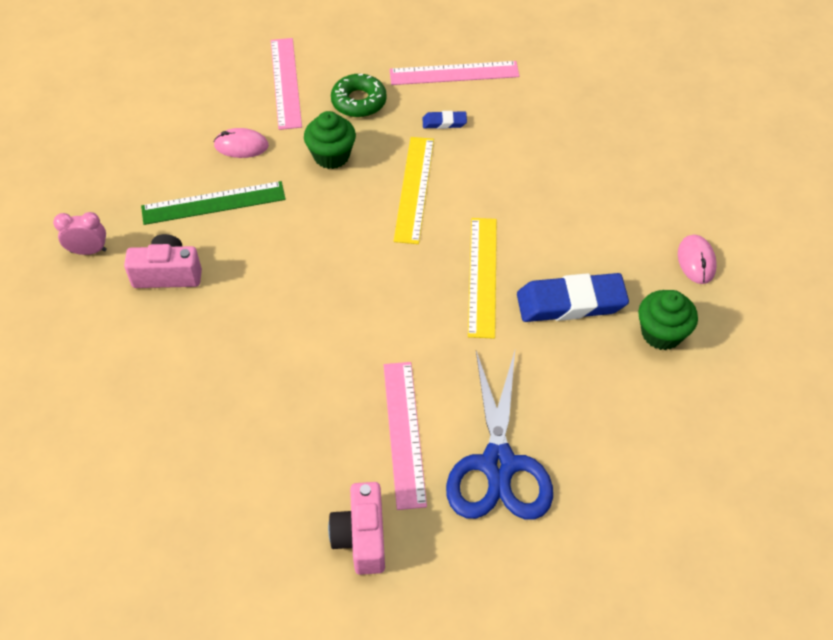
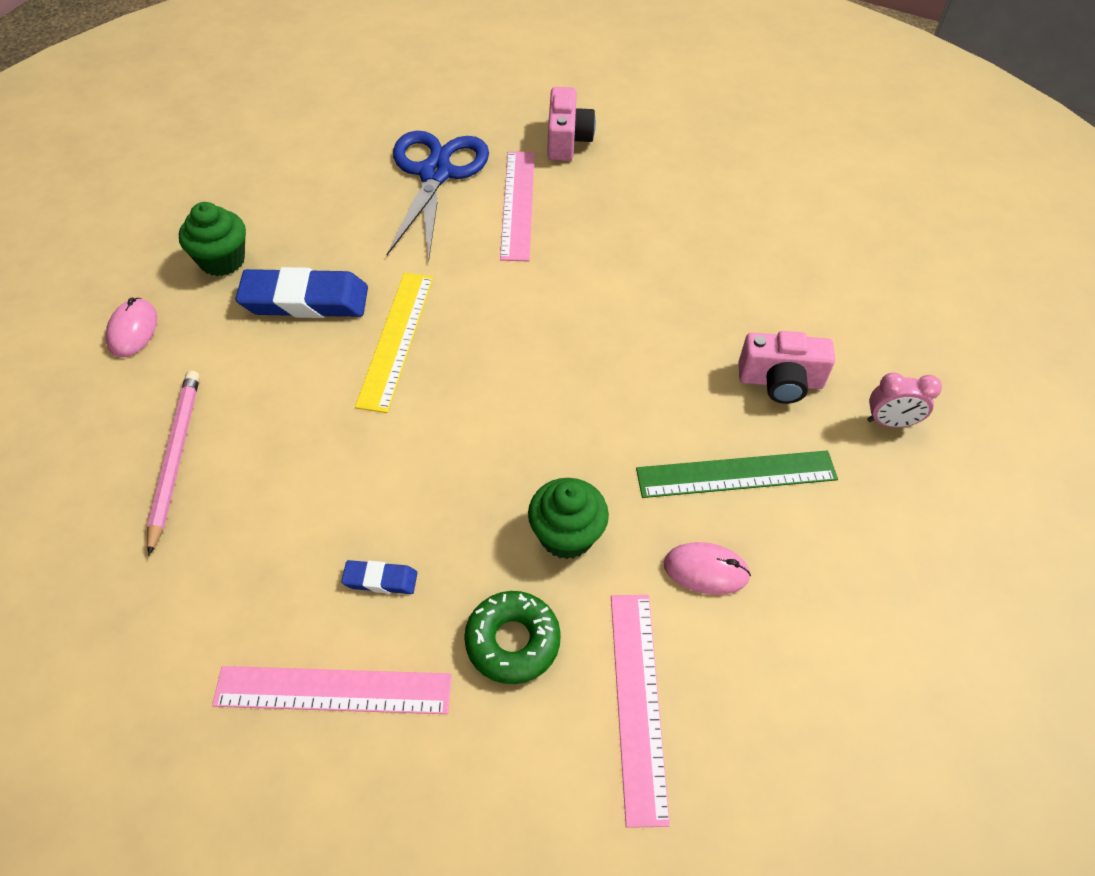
camera: 175 degrees left, 0 degrees up
(414, 189) = (453, 465): yellow ruler -> none
(607, 175) = (175, 458): none -> pink pencil

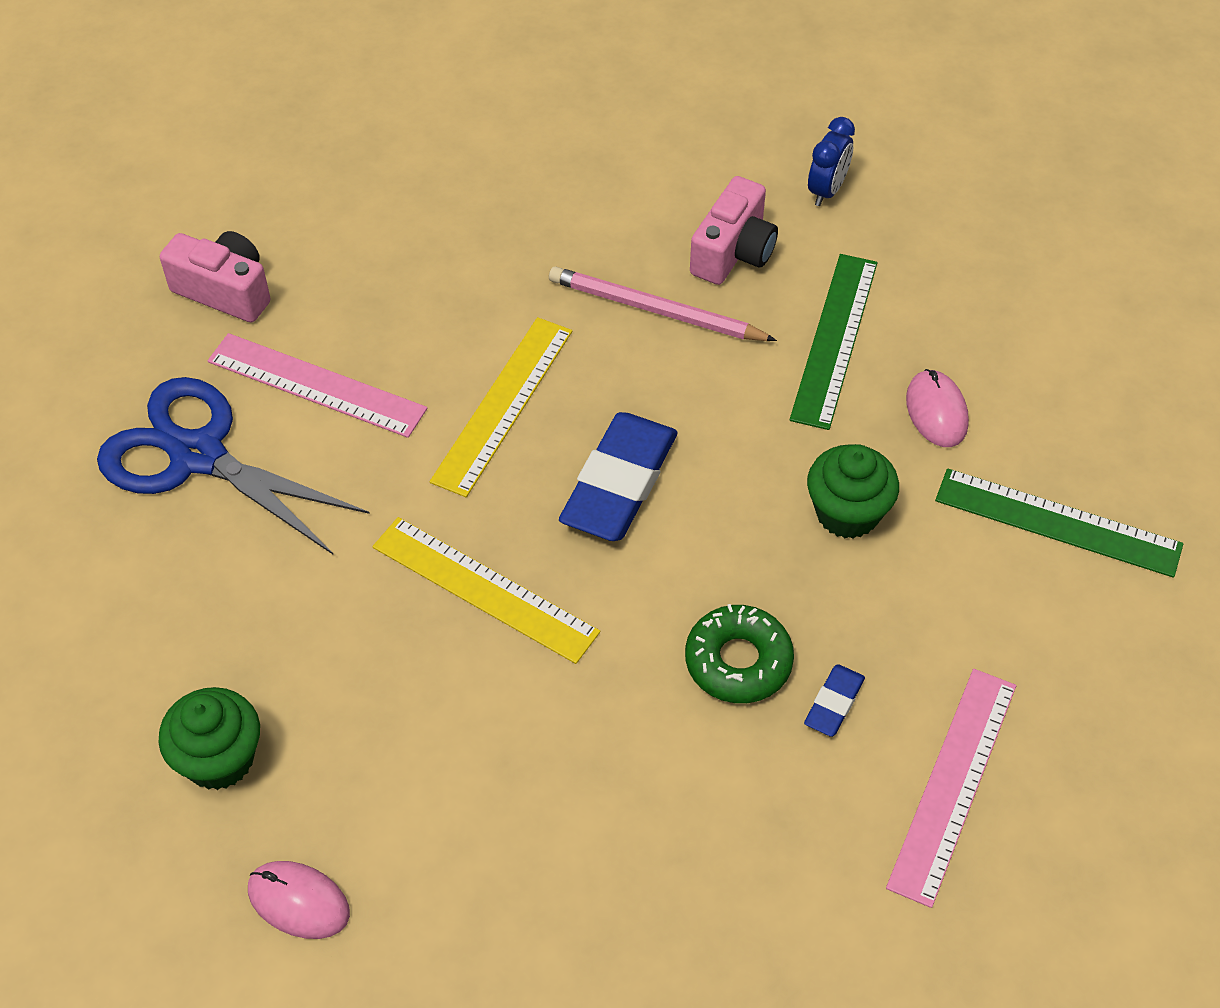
camera: 65 degrees left, 0 degrees up
(175, 458) = (561, 886): pink pencil -> pink pencil (656, 310)
(305, 300) = (358, 674): blue eraser -> blue eraser (619, 483)
(512, 641) = (955, 603): green donut -> green donut (738, 661)
(554, 298) = (503, 405): none -> yellow ruler
(638, 703) = (1058, 522): pink ruler -> green ruler
(706, 570) = (936, 411): pink mouse -> pink mouse turned 45 degrees counterclockwise
(890, 422) = (827, 190): pink clock -> blue clock

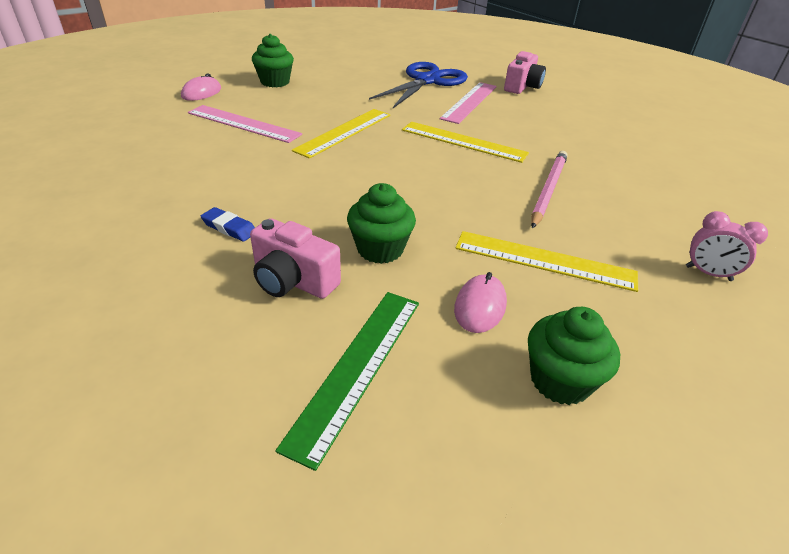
camera: 90 degrees right, 15 degrees down
(619, 483) = (409, 170): blue eraser -> none
(733, 252) = (615, 223): pink camera -> pink camera (293, 280)
(738, 661) = (274, 197): green donut -> none
(827, 190) = (708, 273): blue clock -> pink clock
(834, 339) = (544, 260): green ruler -> yellow ruler
(936, 411) = (480, 306): pink mouse -> pink mouse turned 60 degrees counterclockwise
(953, 784) = (141, 270): pink ruler -> pink ruler (243, 124)
(1030, 355) = (560, 380): none -> green cupcake

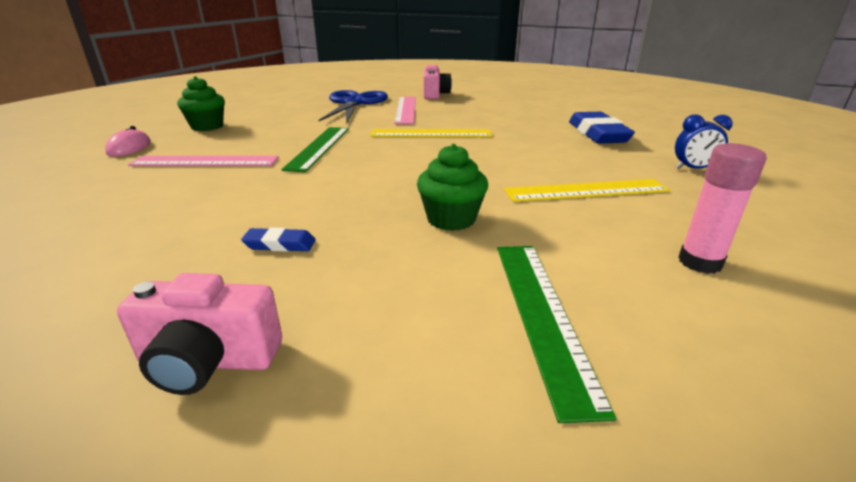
camera: 25 degrees left, 10 degrees down
(293, 280) = (398, 267): pink camera -> pink camera (208, 361)
(344, 132) = (319, 147): yellow ruler -> green ruler
(480, 306) = (580, 233): pink mouse -> none
(548, 190) = (532, 148): pink pencil -> none
(560, 380) = (699, 262): green cupcake -> pink glue stick
(650, 191) = (597, 134): none -> blue eraser
(708, 273) = (693, 169): pink clock -> blue clock

